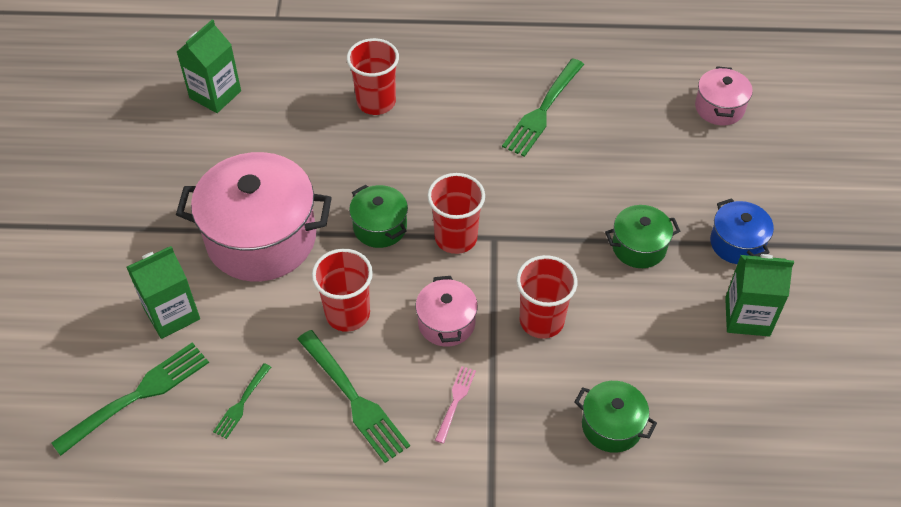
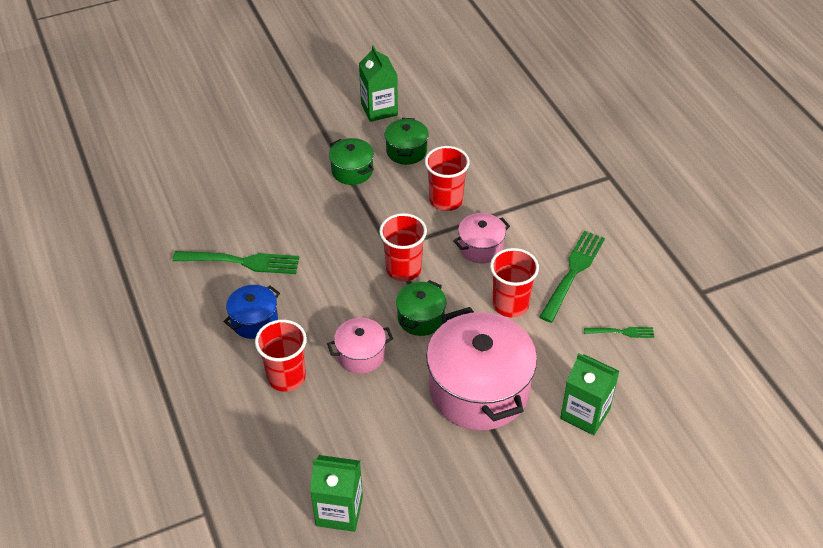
camera: 115 degrees left, 5 degrees down
(137, 395) = (663, 397): green fork -> none
(455, 401) = (536, 221): pink fork -> none
(611, 426) = (501, 147): green pot -> green pot (406, 151)
(719, 108) = (189, 163): pink pot -> pink pot (361, 355)
(737, 243) = (320, 126): blue pot -> blue pot (254, 321)

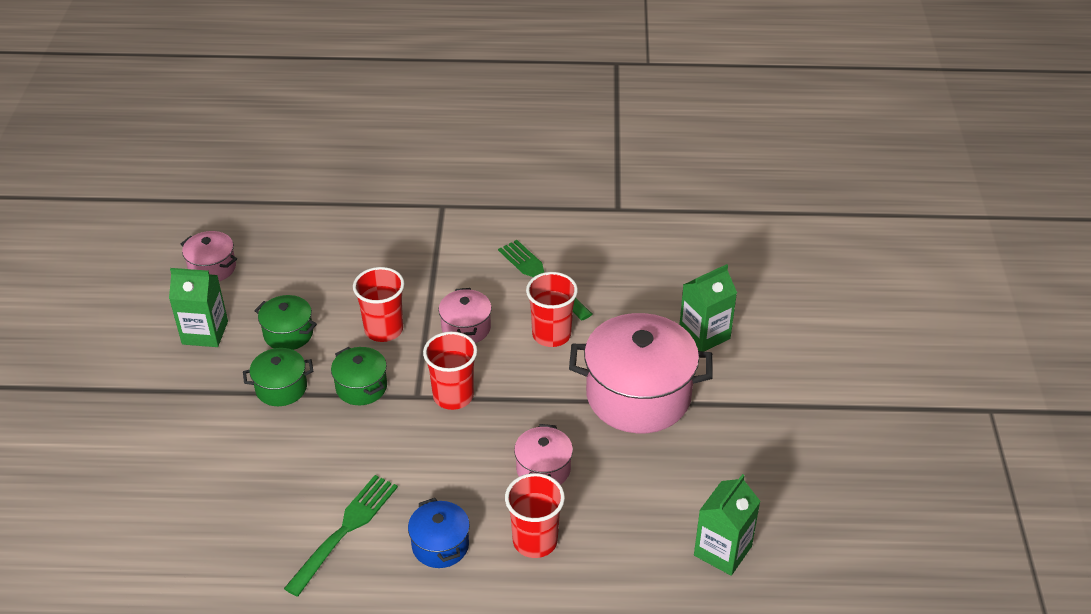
camera: 65 degrees left, 5 degrees down
(421, 318) = (526, 406): green pot -> green pot (361, 387)
(444, 83) = (212, 268): none -> pink pot
(622, 332) = (630, 275): green fork -> none

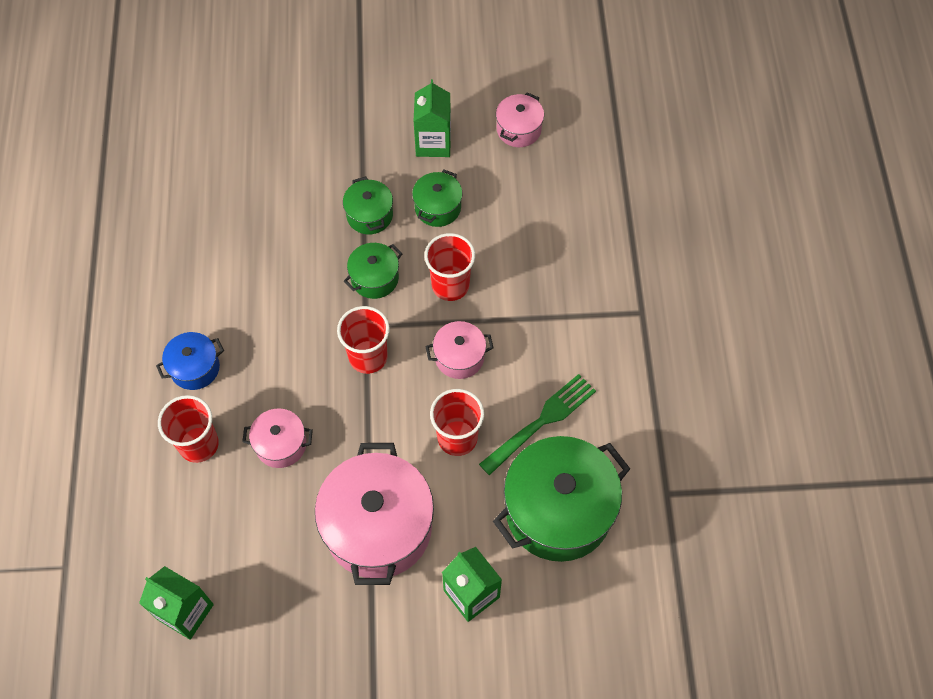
camera: 85 degrees right, 20 degrees up
(345, 530) = (211, 292): green fork -> none
(629, 274) = (558, 511): none -> green pot

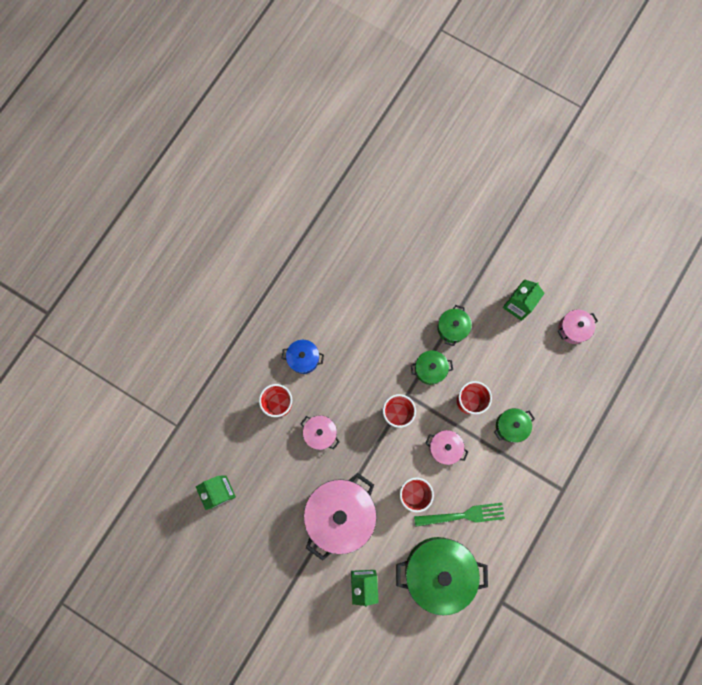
camera: 35 degrees right, 15 degrees up
(437, 208) = (493, 348): green pot -> green pot (511, 426)

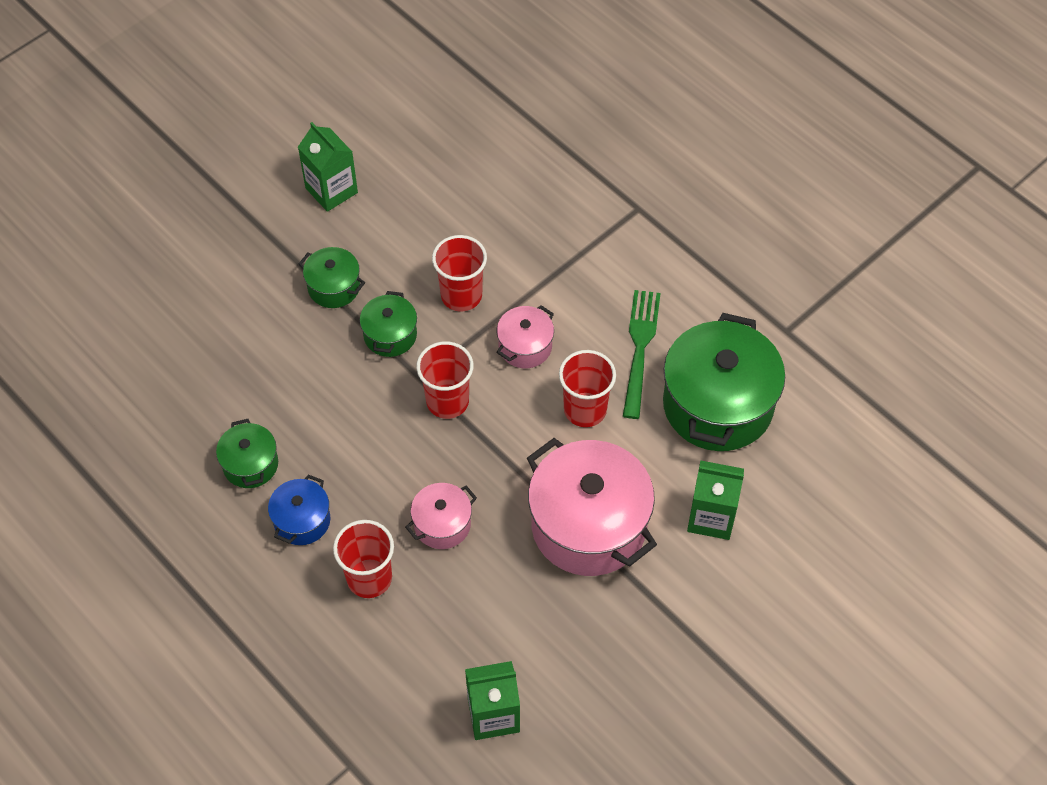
camera: 75 degrees left, 20 degrees down
(511, 426) = (519, 249): green pot -> green pot (250, 464)
(573, 329) = (396, 131): pink pot -> none

